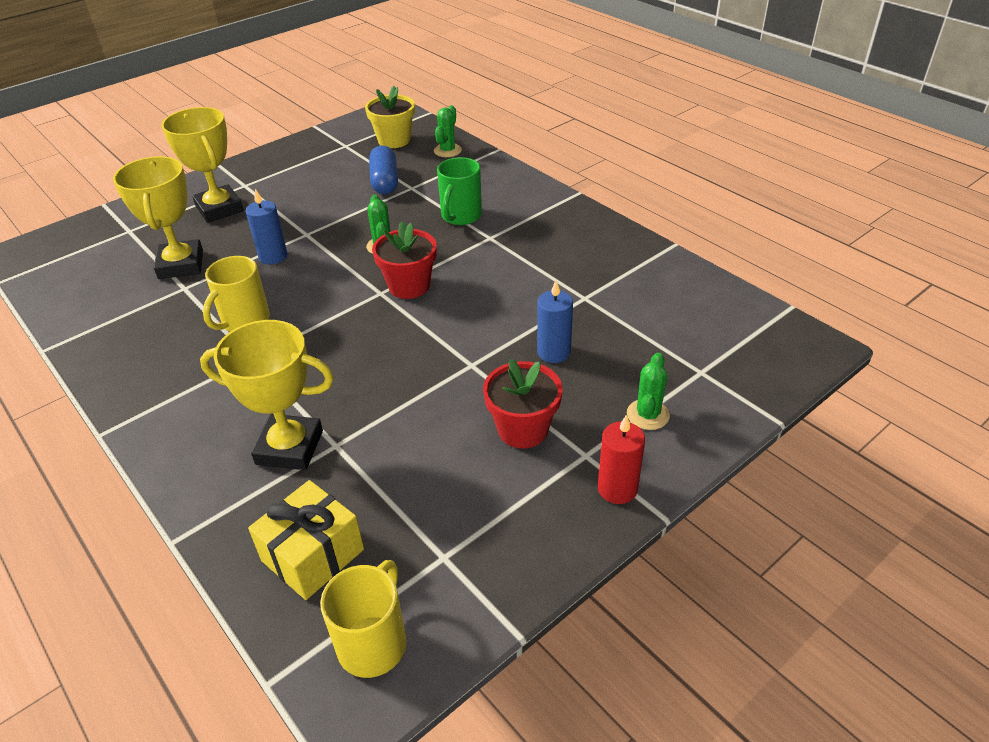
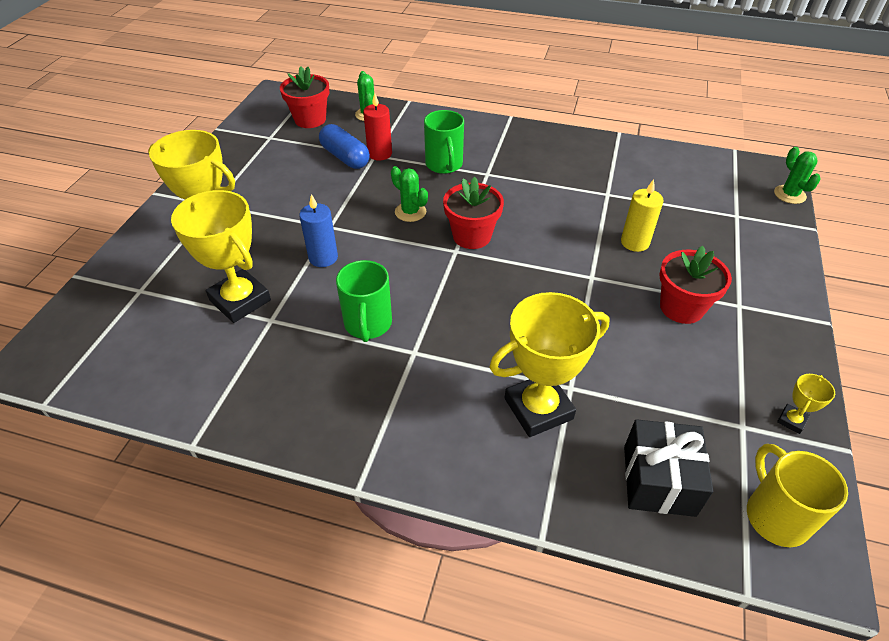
camera: 35 degrees left, 5 degrees up
(244, 321) = (368, 324): yellow mug -> green mug
(312, 555) = (658, 480): yellow gift -> black gift
(394, 140) = (310, 119): yellow flower pot -> red flower pot
(497, 579) = (791, 420): none -> yellow trophy
(553, 352) = (634, 242): blue candle -> yellow candle
(617, 489) = (783, 318): red candle -> red candle (380, 154)
(648, 415) = (741, 259): green cactus -> green cactus (789, 194)

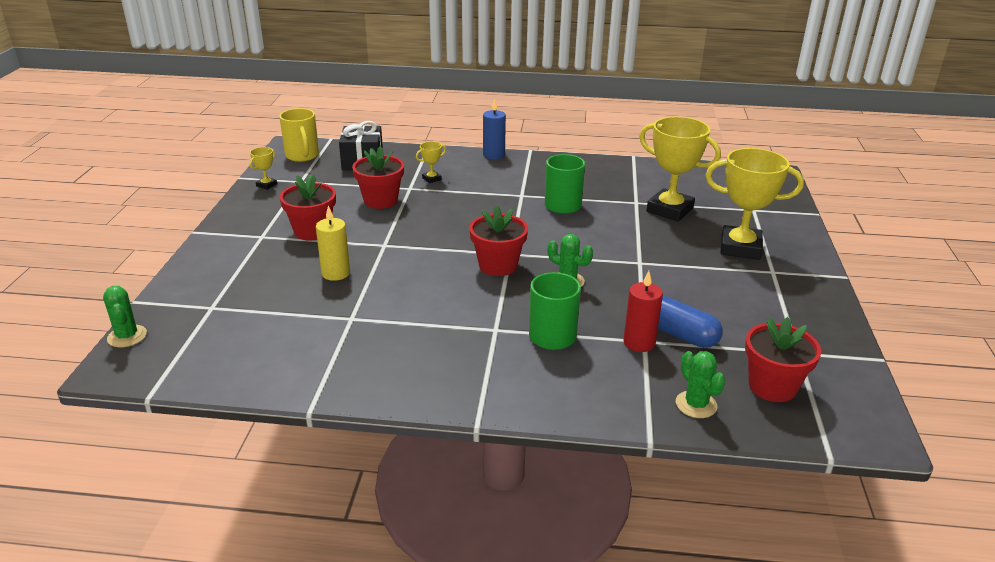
camera: 170 degrees right, 15 degrees down
(323, 257) = (626, 239): blue candle -> blue candle (493, 155)
(538, 408) = (431, 179): yellow trophy -> yellow trophy, size x0.43
(608, 361) = (380, 200): none -> red flower pot

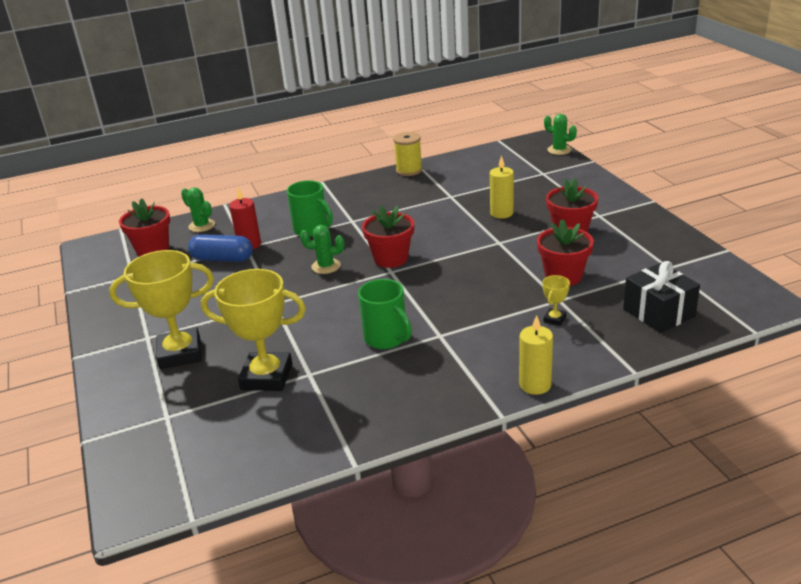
camera: 155 degrees right, 0 degrees up
(266, 185) = (688, 252): yellow trophy -> none
(302, 156) = (728, 294): yellow mug -> none
(341, 389) = (409, 170): none -> yellow spool
(493, 155) = (535, 385): blue candle -> yellow candle

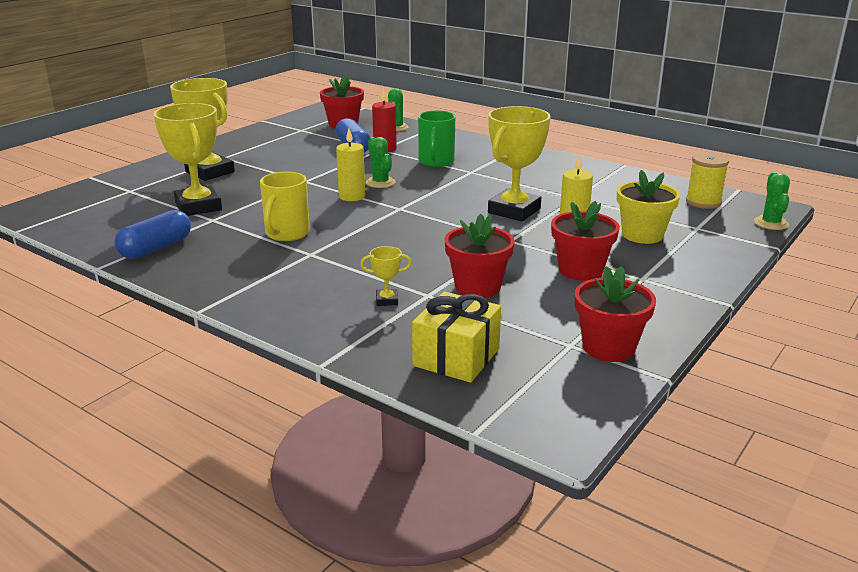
camera: 55 degrees right, 5 degrees down
(344, 420) = (156, 248): none -> blue capsule
(386, 338) = (286, 234): green mug -> yellow mug
(391, 258) = (421, 202): red flower pot -> red flower pot (608, 348)
(409, 170) = (600, 168): yellow spool -> yellow spool (703, 202)
(449, 225) = (514, 211): none -> yellow trophy
(535, 385) = (259, 316): yellow candle -> yellow candle (352, 196)
(536, 194) = (642, 235): none -> yellow flower pot
(658, 313) = (456, 357): black gift -> yellow gift

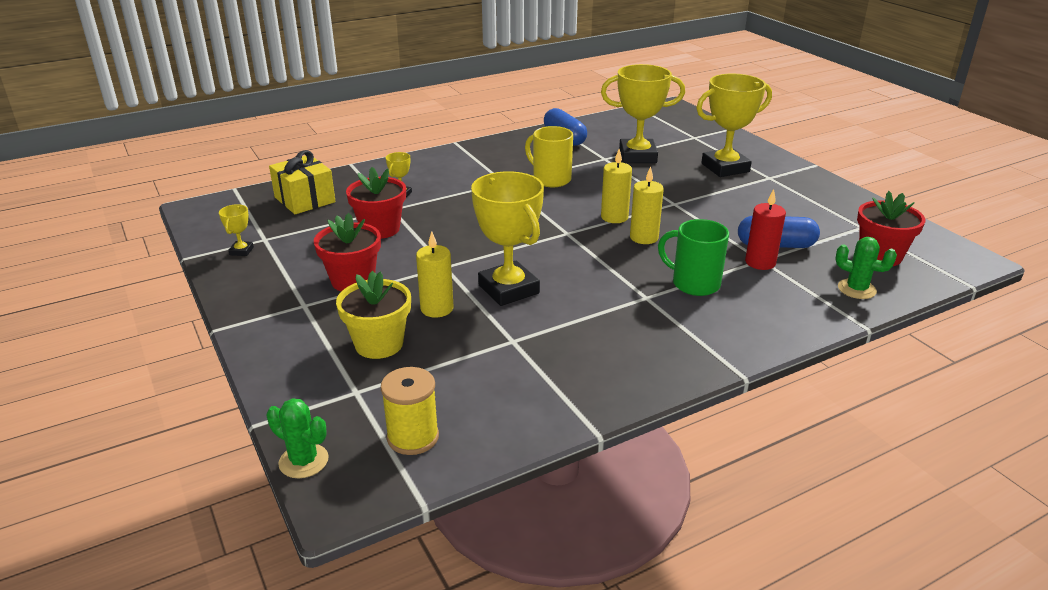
camera: 115 degrees right, 5 degrees up
(380, 182) = (644, 237): green cactus -> yellow candle
(608, 348) = (241, 251): red flower pot -> yellow trophy

